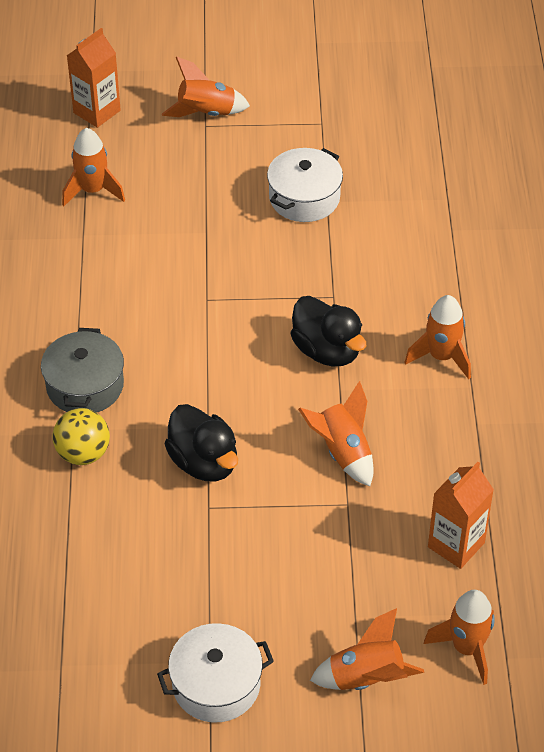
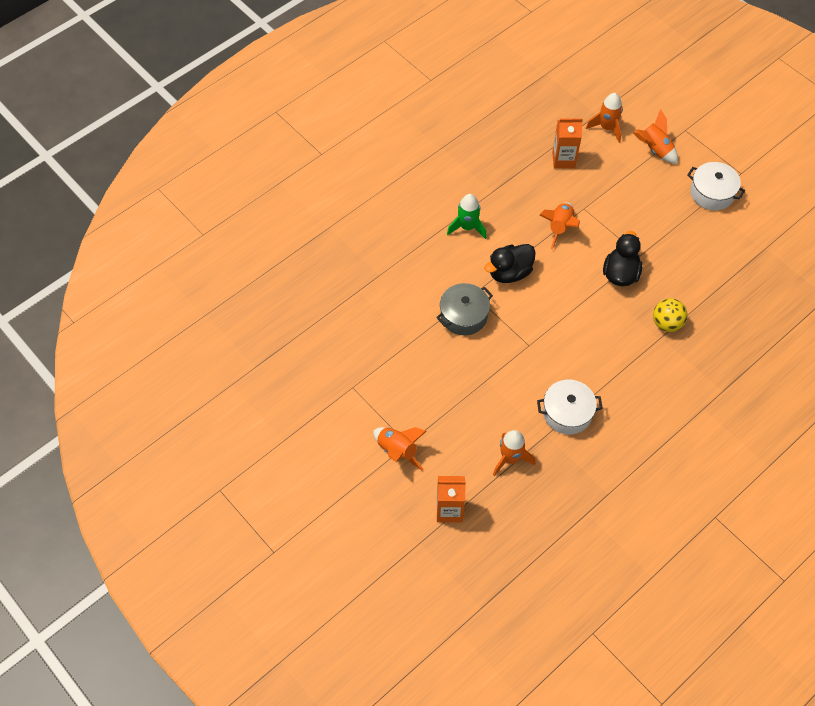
camera: 130 degrees left, 10 degrees up
(85, 386) = (632, 354): grey pot -> grey pot (464, 316)
(304, 198) = (418, 354): white pot -> white pot (567, 413)
(327, 351) = (509, 273): black duck -> black duck turned 135 degrees counterclockwise
(441, 357) = (467, 227): orange rocket -> green rocket

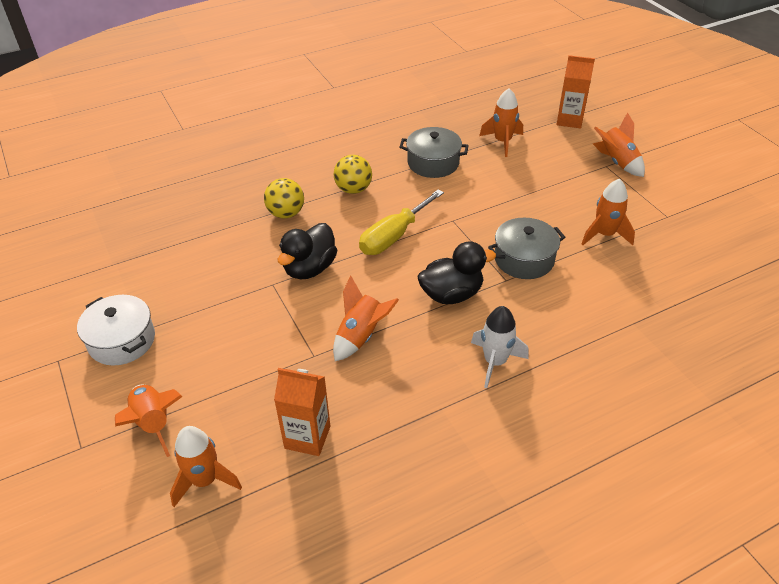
camera: 165 degrees left, 15 degrees down
(404, 355) = (604, 234): none -> orange rocket
(467, 227) = (495, 362): green rocket -> white rocket
(567, 413) = (433, 163): white pot -> grey pot
(570, 317) = (393, 236): none -> yellow screwdriver
(624, 363) = (353, 189): none -> yellow ball

